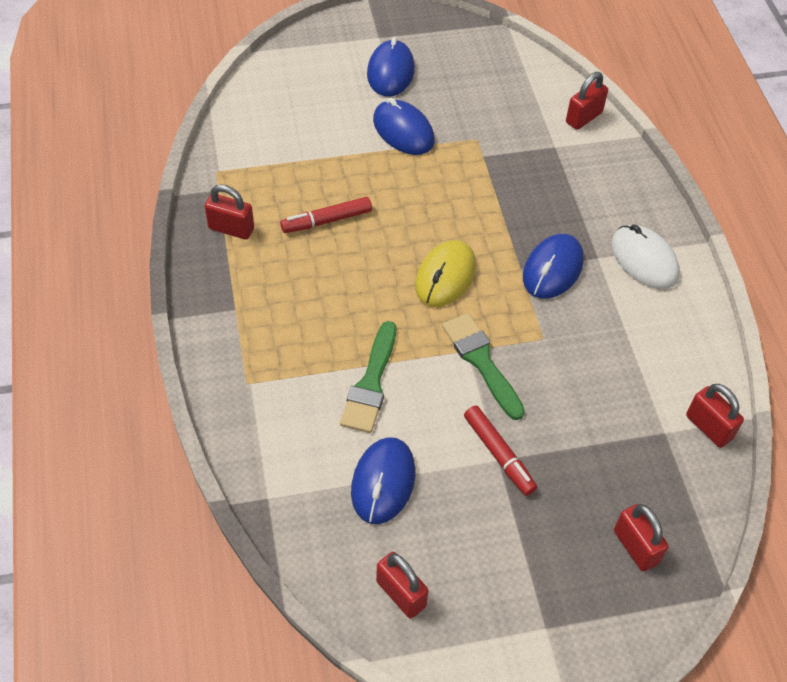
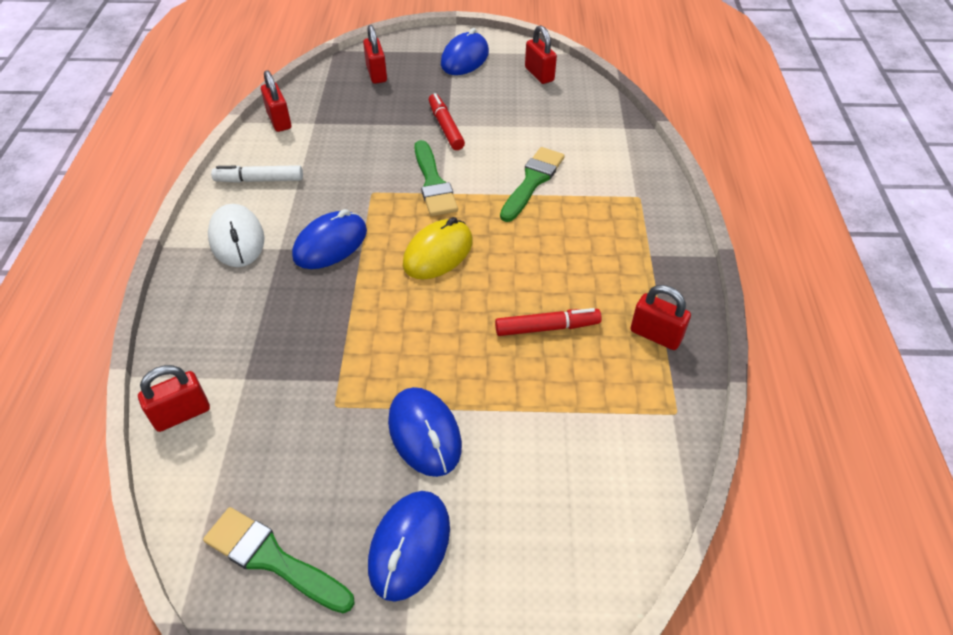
camera: 165 degrees left, 5 degrees down
(383, 482) = (537, 124): blue mouse -> blue mouse (465, 58)
(471, 55) = (272, 559): none -> green brush
(671, 333) = (259, 180): none -> white marker

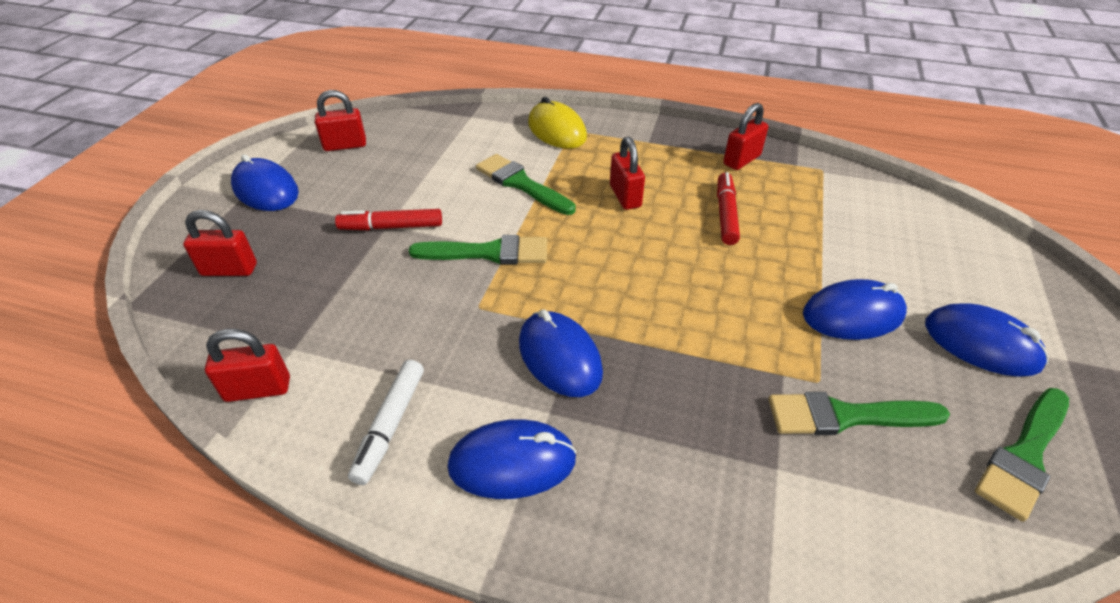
camera: 75 degrees left, 5 degrees down
(182, 414) = (837, 546): red padlock -> red padlock (625, 196)
(237, 239) = (512, 463): white mouse -> blue mouse
(299, 423) = (846, 416): none -> green brush
(438, 253) = (606, 267): yellow mouse -> yellow mouse (557, 130)

